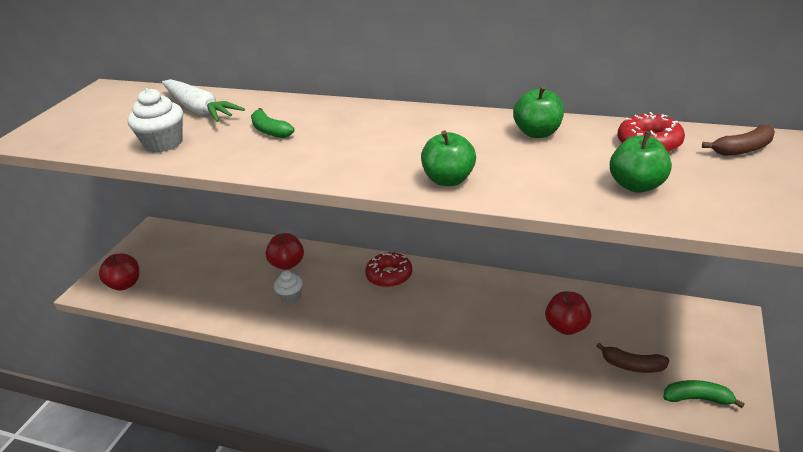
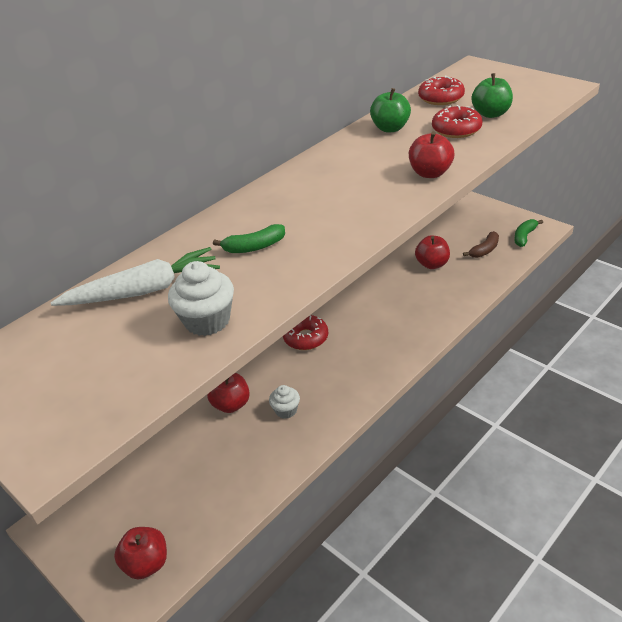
camera: 65 degrees left, 5 degrees up
(449, 180) = (430, 173): green apple -> red apple
(570, 172) = (456, 129): none -> red donut
(743, 149) = (473, 76): brown banana -> none

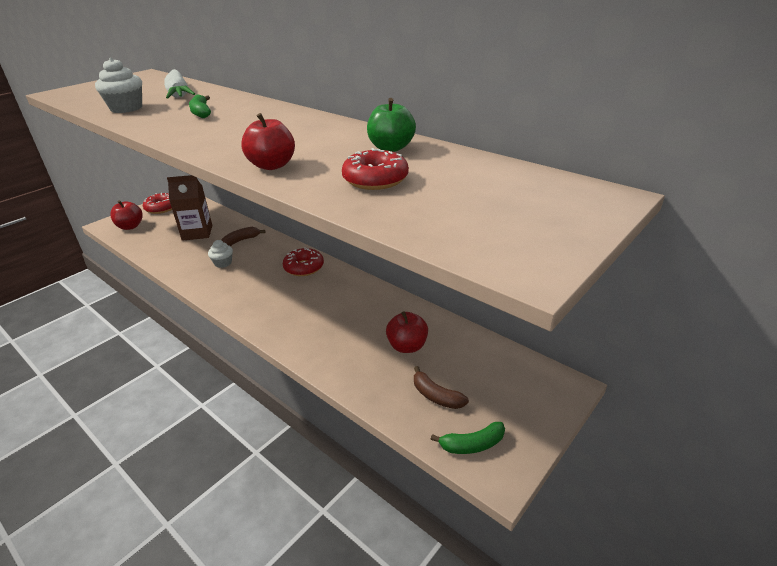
camera: 85 degrees right, 5 degrees down
(196, 460) = (197, 233): none -> brown carton
(231, 404) = (241, 240): red apple -> brown banana
(441, 98) = (477, 172): red donut -> red donut (161, 208)
(491, 114) = (418, 201): green apple -> none
(524, 236) = (472, 445): green banana -> green banana turned 135 degrees clockwise

